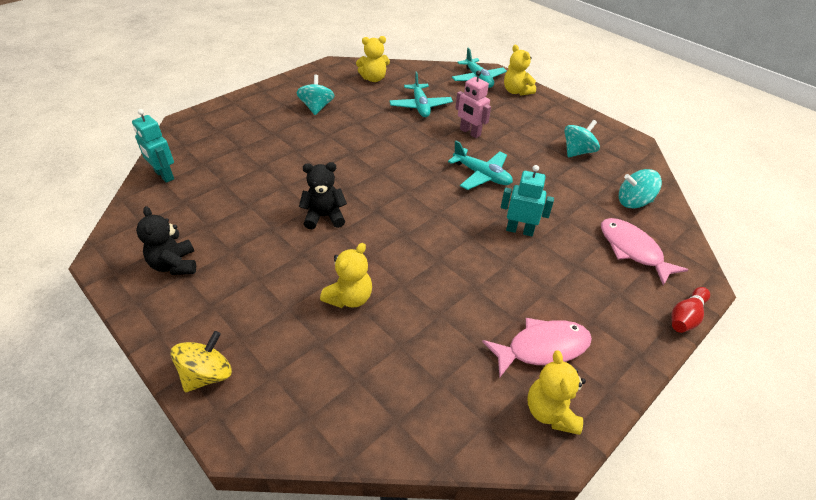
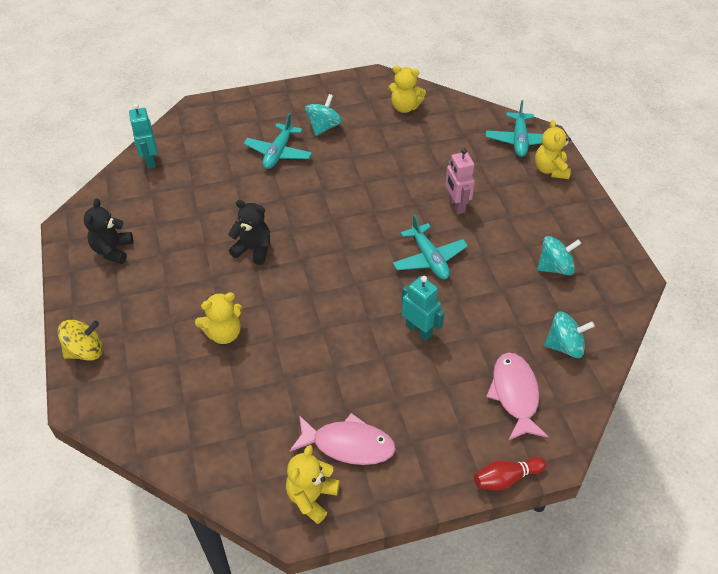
camera: 30 degrees right, 5 degrees up
(420, 106) = (428, 157): turquoise plane -> turquoise plane (278, 153)
(633, 202) = (565, 346): turquoise spinning top -> turquoise spinning top turned 150 degrees clockwise

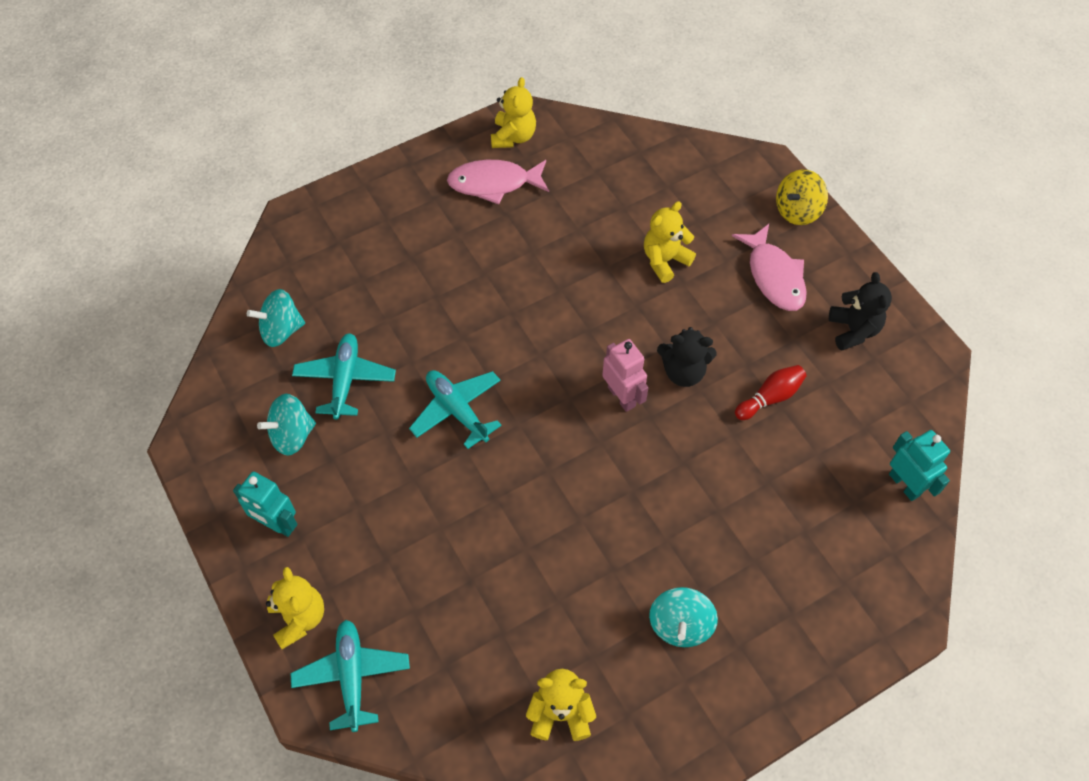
camera: 165 degrees right, 10 degrees up
(278, 153) = (727, 548): turquoise plane -> turquoise plane (345, 380)
(419, 330) = (450, 312): turquoise robot -> turquoise robot (277, 524)
(456, 205) = (436, 509): pink robot -> pink robot (622, 396)
(506, 478) = (339, 187): red bowling pin -> red bowling pin (770, 397)
(515, 395) = (335, 264): pink fish -> pink fish (774, 276)

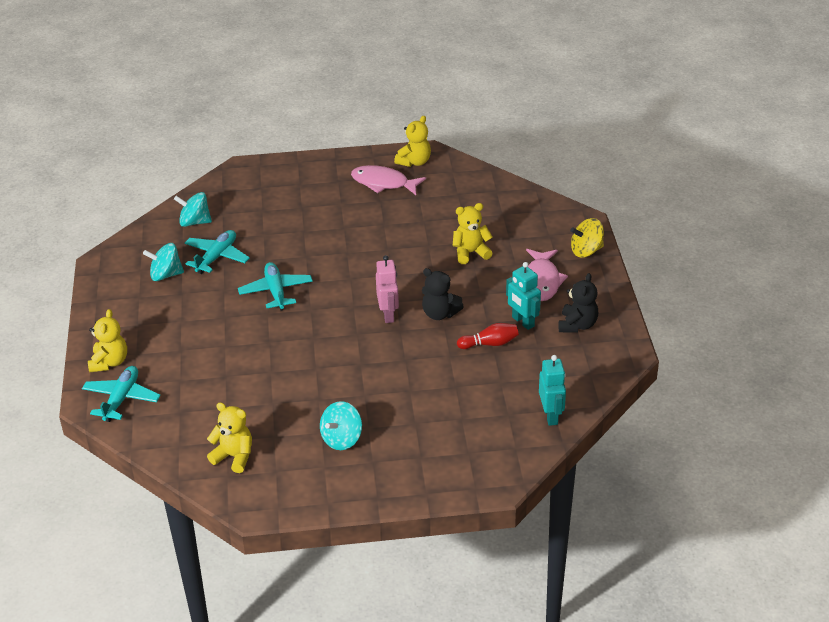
camera: 25 degrees right, 20 degrees down
(277, 524) = (127, 314): turquoise robot -> turquoise robot (522, 322)

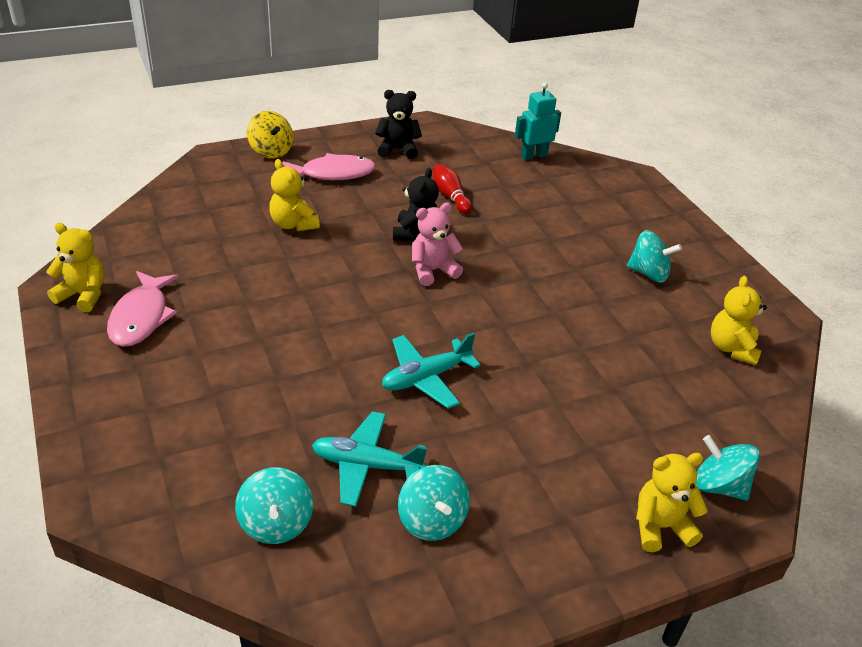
camera: 110 degrees left, 0 degrees up
(121, 399) = (719, 486): turquoise plane -> turquoise spinning top
(388, 315) = (433, 270): pink robot -> pink teddy bear
(522, 322) = (406, 180): turquoise robot -> none

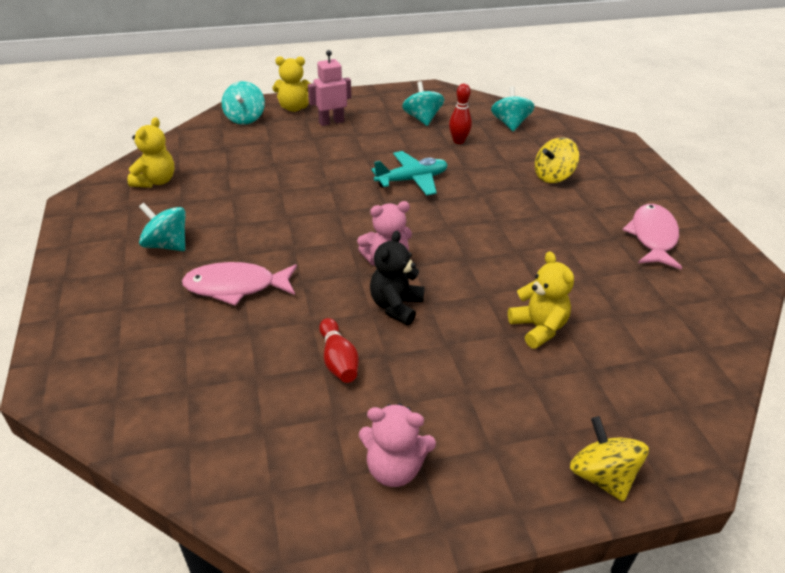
camera: 170 degrees left, 0 degrees up
(83, 295) = (718, 260): yellow teddy bear -> none
(232, 402) = (553, 176): none -> yellow spinning top
(333, 174) = (497, 415): pink fish -> pink fish (236, 287)
(366, 465) = (458, 141): turquoise plane -> red bowling pin
(398, 150) = (394, 468): black teddy bear -> pink teddy bear
(534, 156) = (176, 439): turquoise robot -> none
(580, 493) = (331, 122): none -> pink robot
(719, 486) = (245, 118): turquoise spinning top -> turquoise spinning top turned 45 degrees clockwise

